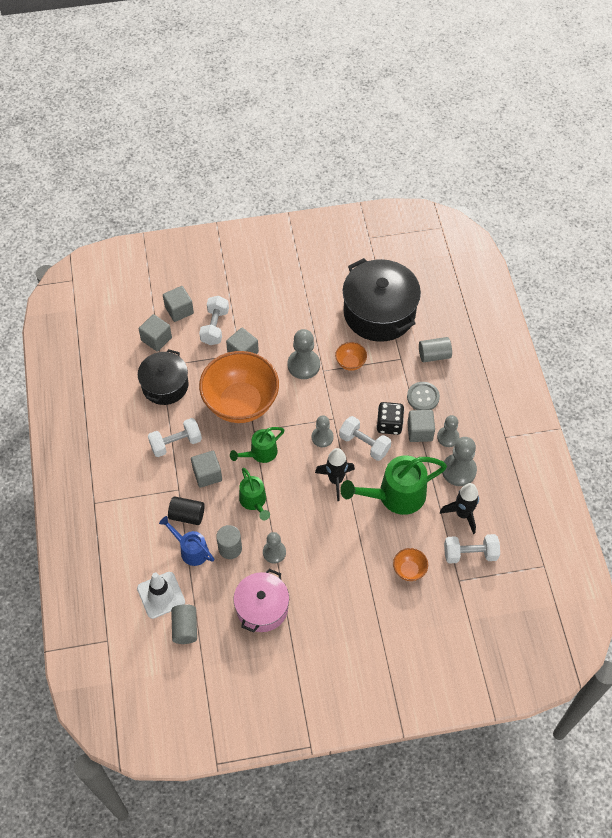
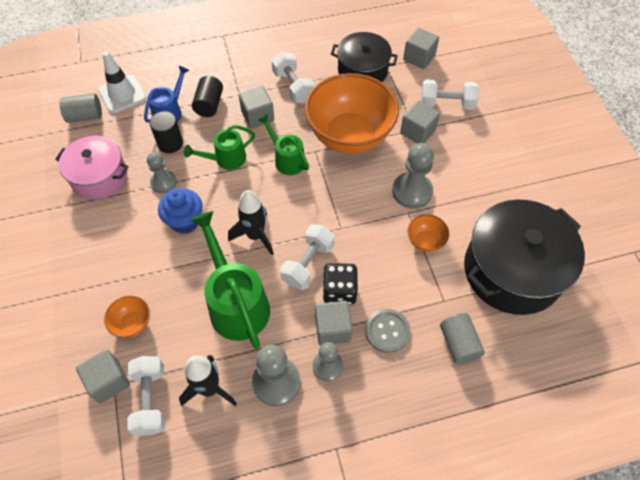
camera: 85 degrees right, 0 degrees up
(179, 310) = (461, 72): grey cube -> grey cube (108, 381)
(230, 548) = (170, 143): grey cylinder -> black cylinder
(316, 534) = (185, 221): none -> blue cupcake
(322, 437) = (313, 218): grey pawn -> none

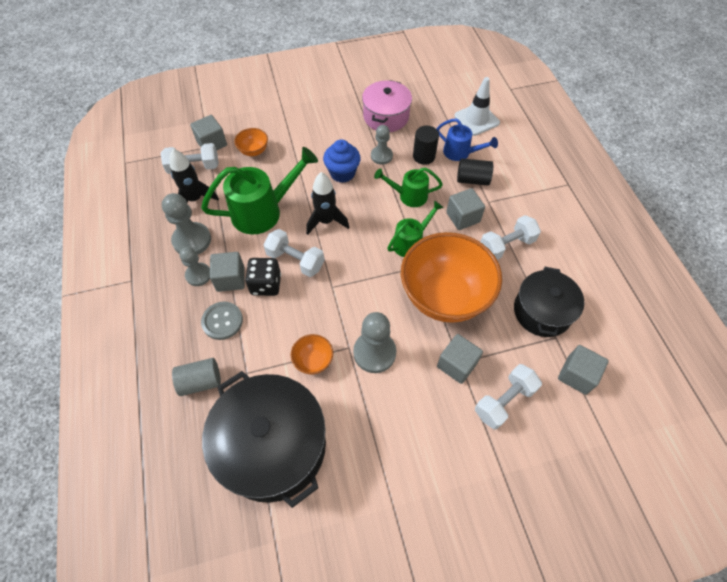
camera: 90 degrees right, 0 degrees up
(85, 116) = (448, 100): grey cylinder -> none
(225, 159) = (408, 196): green watering can -> green watering can turned 60 degrees counterclockwise
(446, 104) = (504, 401): white dumbbell -> white dumbbell turned 45 degrees clockwise

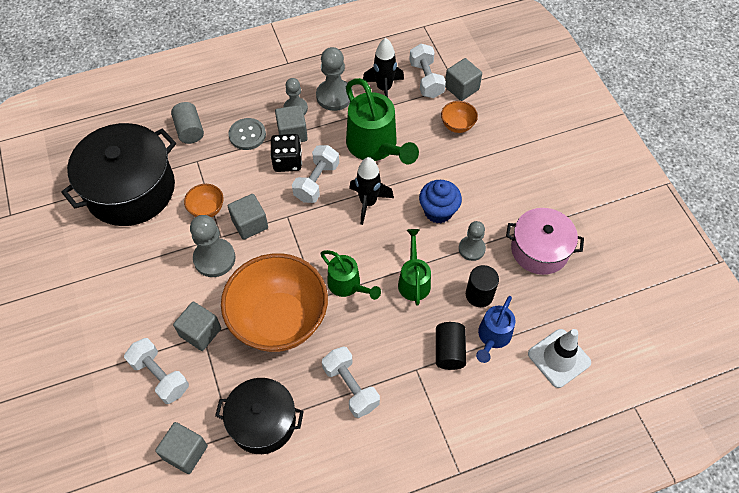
camera: 85 degrees right, 0 degrees up
(463, 217) = (388, 339): grey cube -> grey cube (250, 224)

